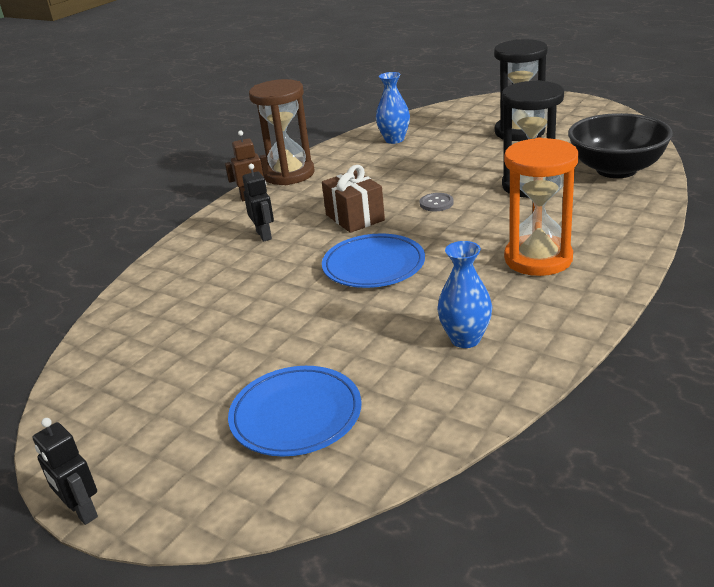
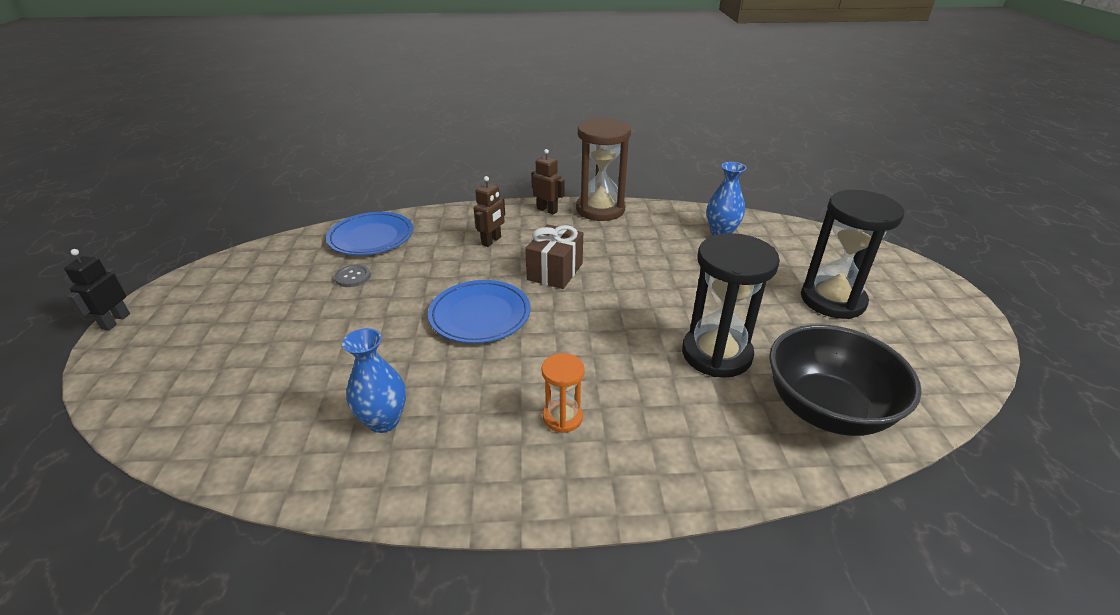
camera: 50 degrees right, 5 degrees up
(264, 235) = (491, 241): black robot -> brown robot
(296, 415) = (238, 367): blue plate -> blue plate (371, 237)
(436, 203) = (620, 306): grey button -> grey button (353, 277)
(538, 259) = (562, 417): orange hourglass -> orange hourglass, size x0.51

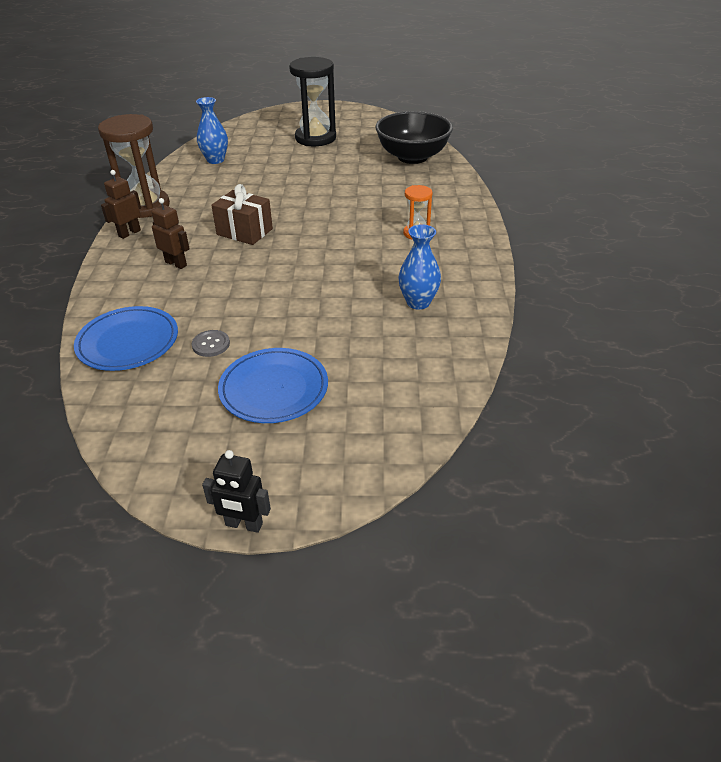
camera: 85 degrees left, 5 degrees up
(480, 315) = (298, 266): blue plate -> blue plate (274, 389)
(716, 354) = (362, 179): black hourglass -> none

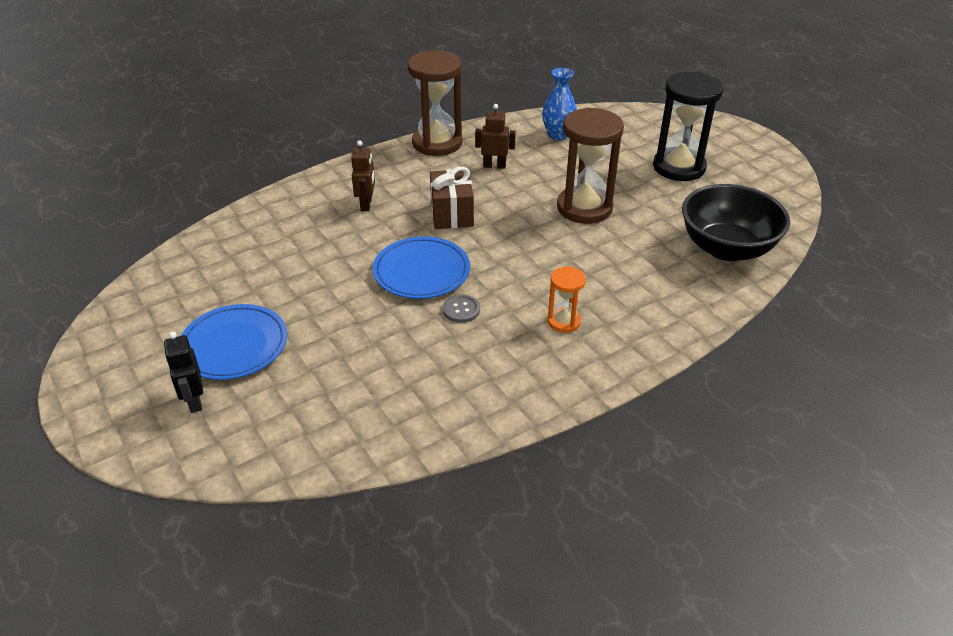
camera: 55 degrees right, 0 degrees up
(128, 342) = (241, 239): blue plate -> blue plate (421, 272)
(129, 233) = (388, 158): brown robot -> brown robot (494, 166)
(211, 344) = (269, 281): grey button -> grey button (461, 310)
(244, 524) = (67, 408): black robot -> black robot (194, 401)
(311, 182) = (584, 208): none -> brown hourglass
(418, 302) = (434, 378): blue vase -> none

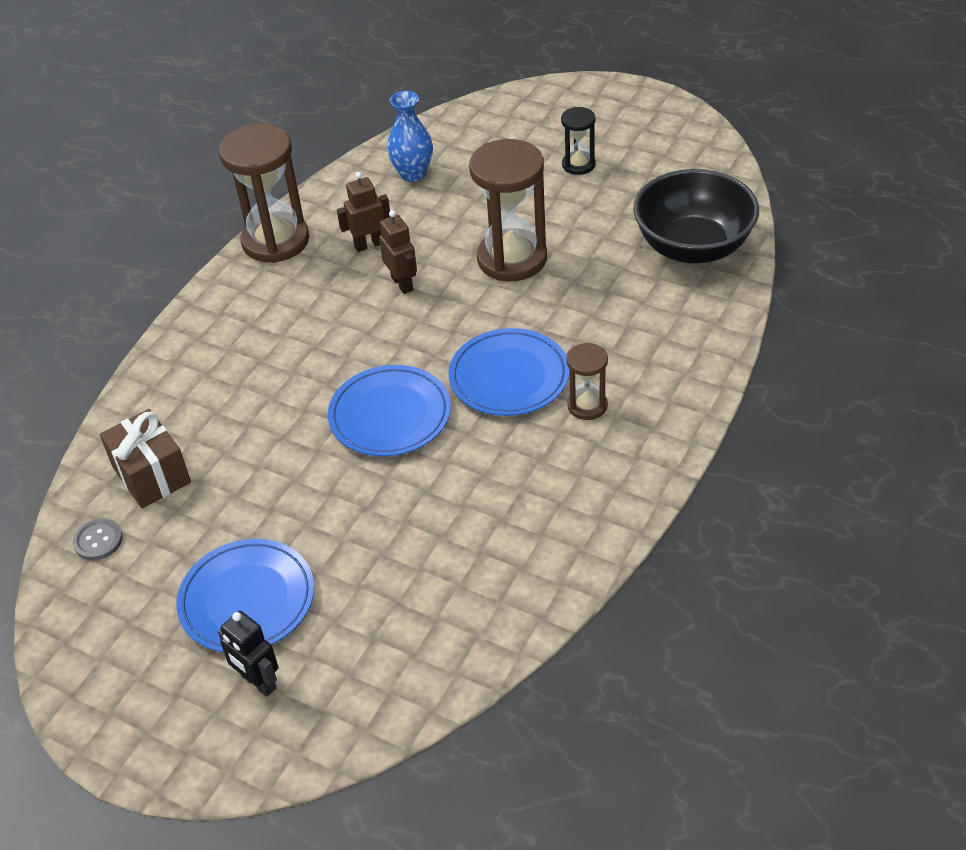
camera: 25 degrees left, 5 degrees up
(366, 204) = (255, 358): brown robot -> brown robot (402, 283)
(452, 214) = (368, 328): brown gift -> brown gift (152, 475)
(461, 310) = (469, 441): grey button -> grey button (98, 540)
(522, 280) = (509, 377): none -> blue plate
(563, 321) = (587, 406): orange hourglass -> brown hourglass
(679, 167) = (578, 165): black hourglass -> black hourglass, size x0.51

